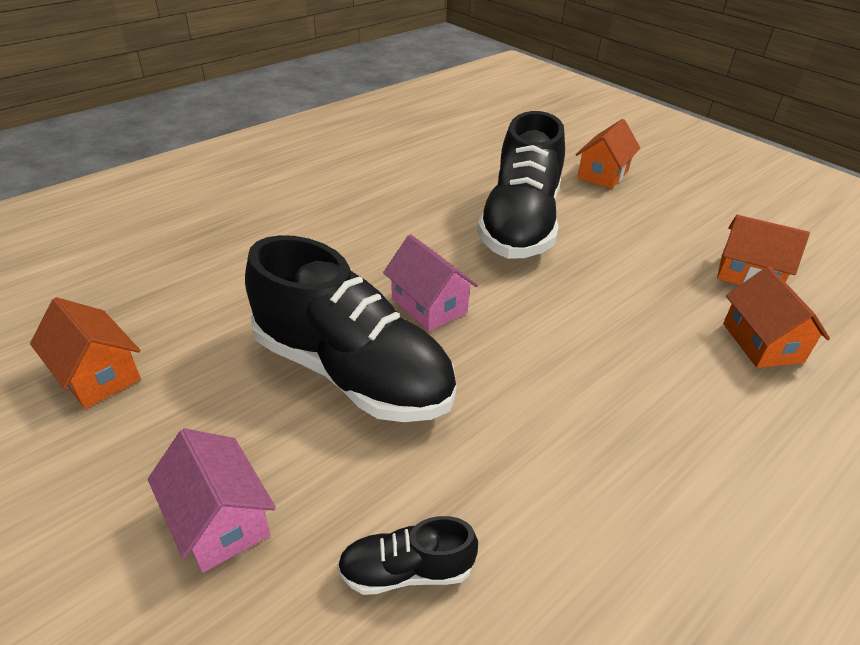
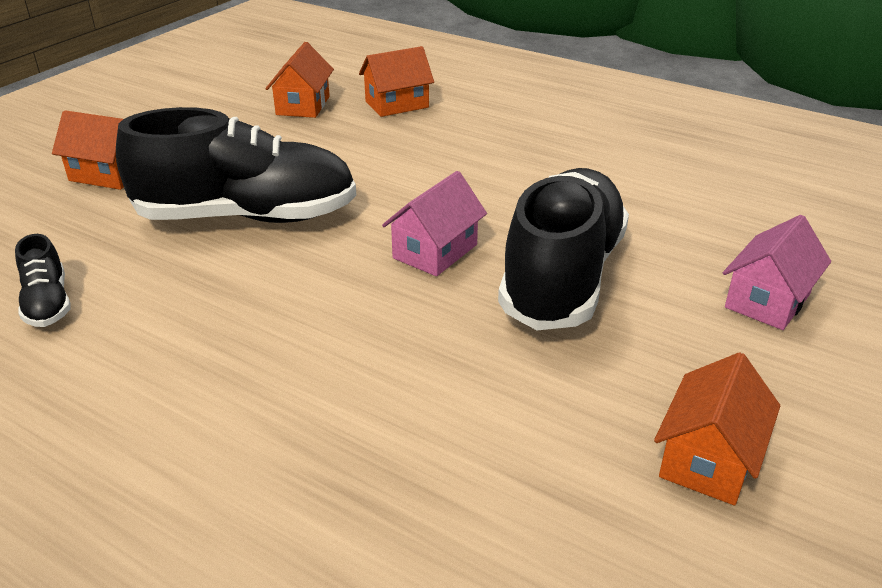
camera: 105 degrees left, 5 degrees down
(406, 570) = (718, 214): black shoe -> black shoe (48, 303)

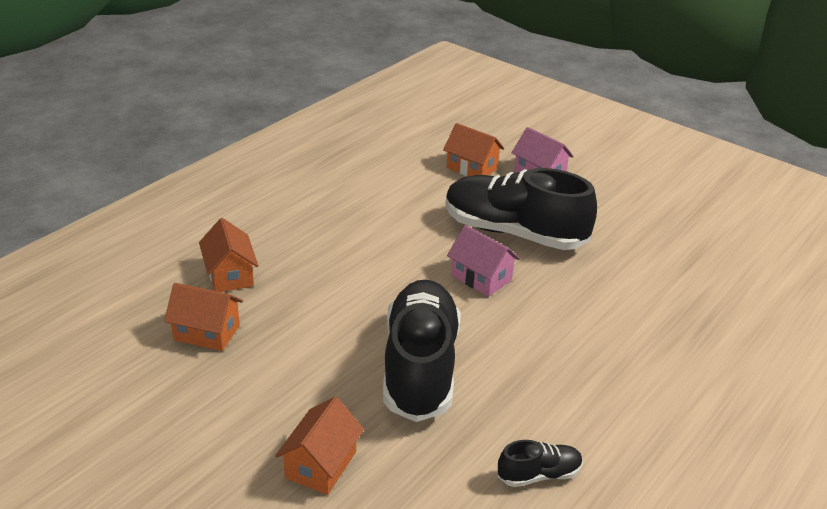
camera: 85 degrees left, 0 degrees up
(708, 459) = (660, 219): orange house -> orange house (472, 168)

